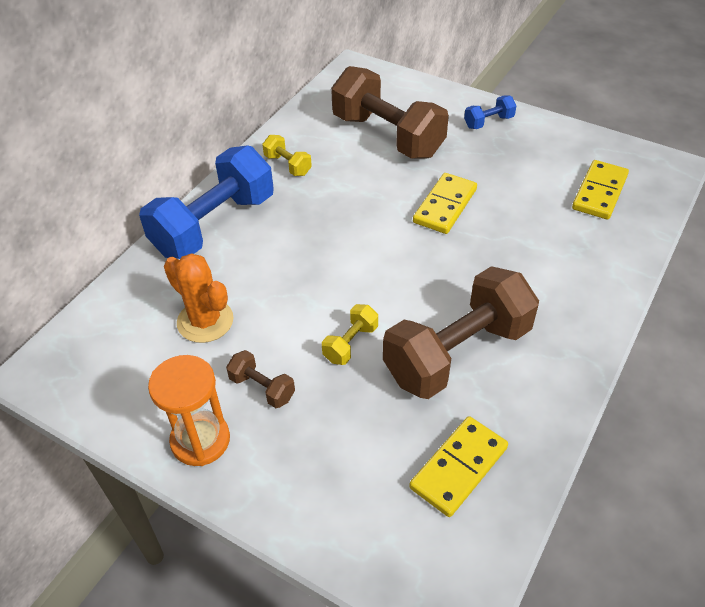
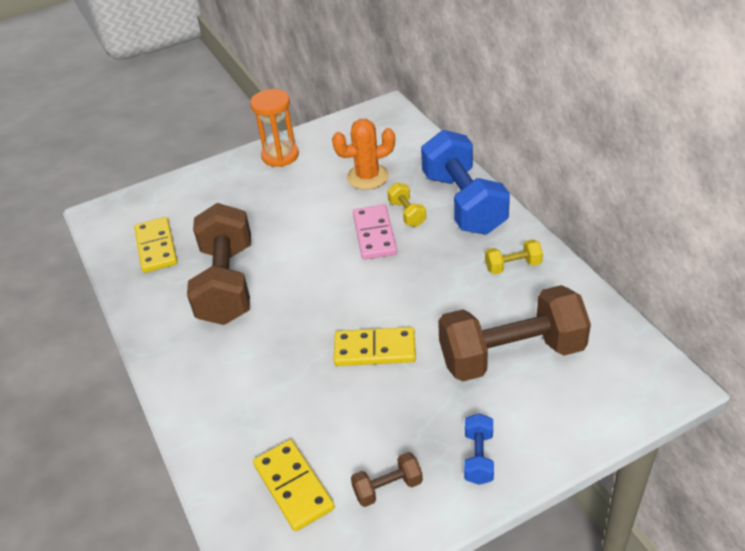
camera: 125 degrees right, 5 degrees down
(262, 388) = (291, 187): brown dumbbell -> brown dumbbell (387, 488)
(302, 270) = (374, 234): none -> pink domino
(350, 343) = (286, 235): yellow dumbbell -> yellow dumbbell (407, 213)
(445, 206) = (375, 350): yellow domino -> yellow domino turned 60 degrees counterclockwise

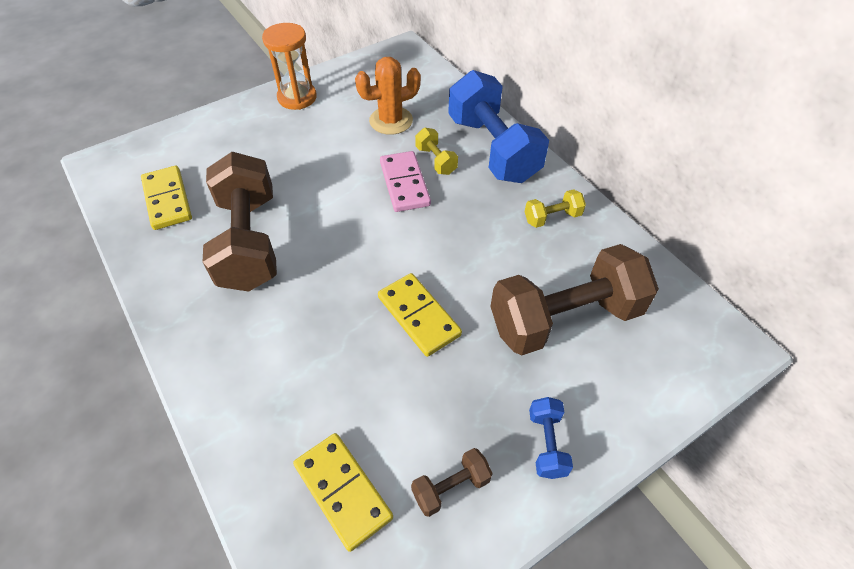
camera: 10 degrees left, 10 degrees up
(375, 350) = (418, 316): yellow domino -> yellow domino turned 60 degrees clockwise

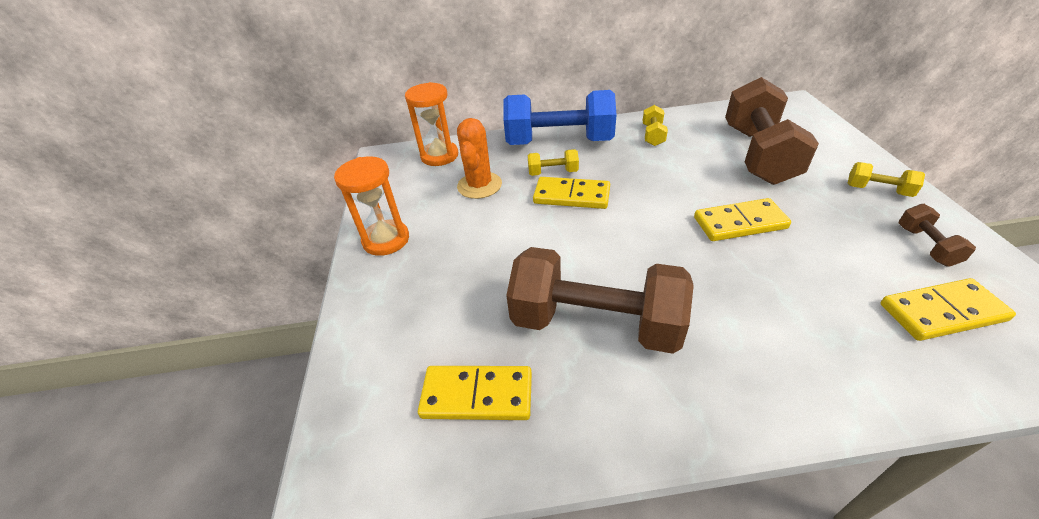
camera: 60 degrees left, 10 degrees down
(405, 184) = (571, 196): pink domino -> yellow domino
(423, 80) = (439, 156): none -> orange hourglass
(547, 443) = (878, 190): blue dumbbell -> yellow dumbbell

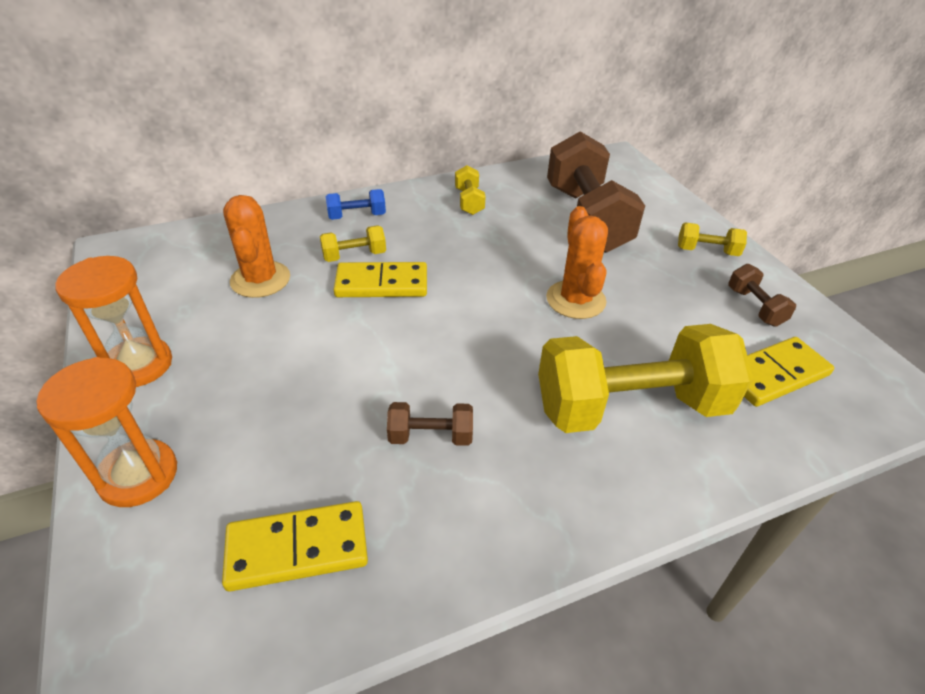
camera: 20 degrees left, 0 degrees up
(439, 156) = (198, 243): orange hourglass -> orange hourglass (138, 475)
(559, 142) = (357, 216): blue dumbbell -> blue dumbbell, size x0.43
(595, 323) = (430, 436): brown dumbbell -> brown dumbbell, size x0.43
(740, 223) = (575, 300): yellow domino -> orange cactus
(783, 323) = (630, 406): none -> yellow dumbbell

